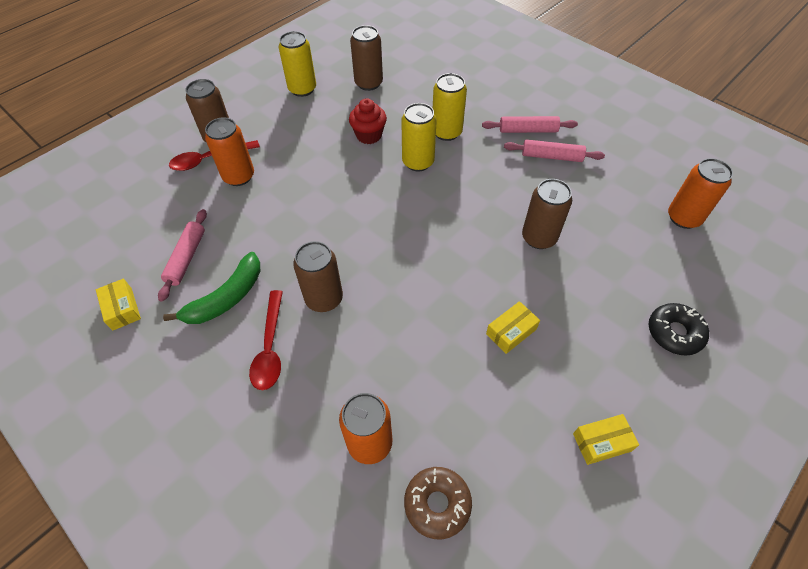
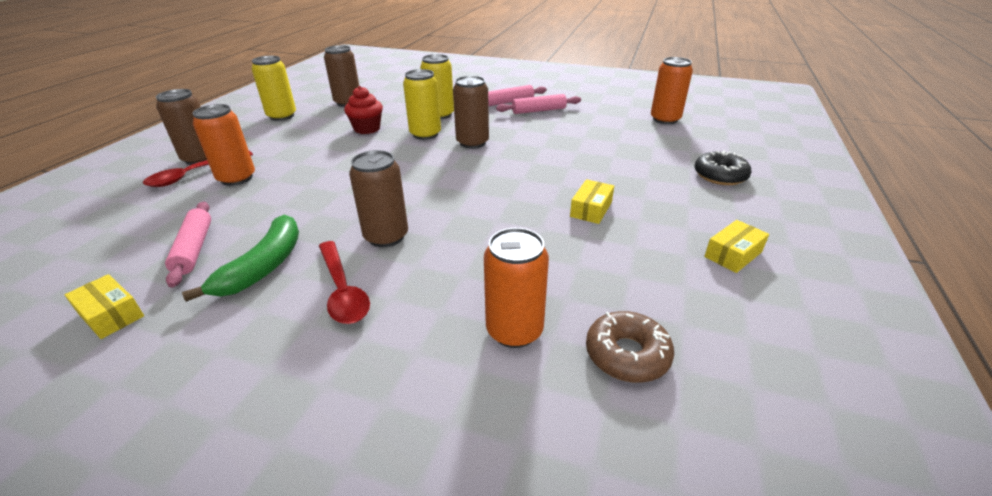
camera: 25 degrees left, 20 degrees down
(539, 238) = (566, 152): brown can -> brown can (472, 143)

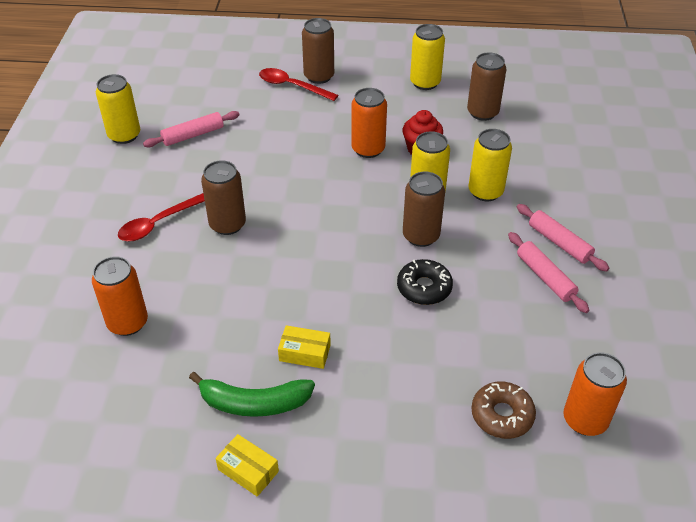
camera: 75 degrees right, 10 degrees up
(111, 314) = (124, 135): yellow box -> yellow can
(237, 178) = (293, 110): orange can -> orange can (368, 149)
(264, 266) = (179, 175): green banana -> green banana (254, 403)
(627, 354) = (109, 389): brown donut -> brown donut (502, 415)
(720, 175) = (420, 475): black donut -> black donut (424, 288)

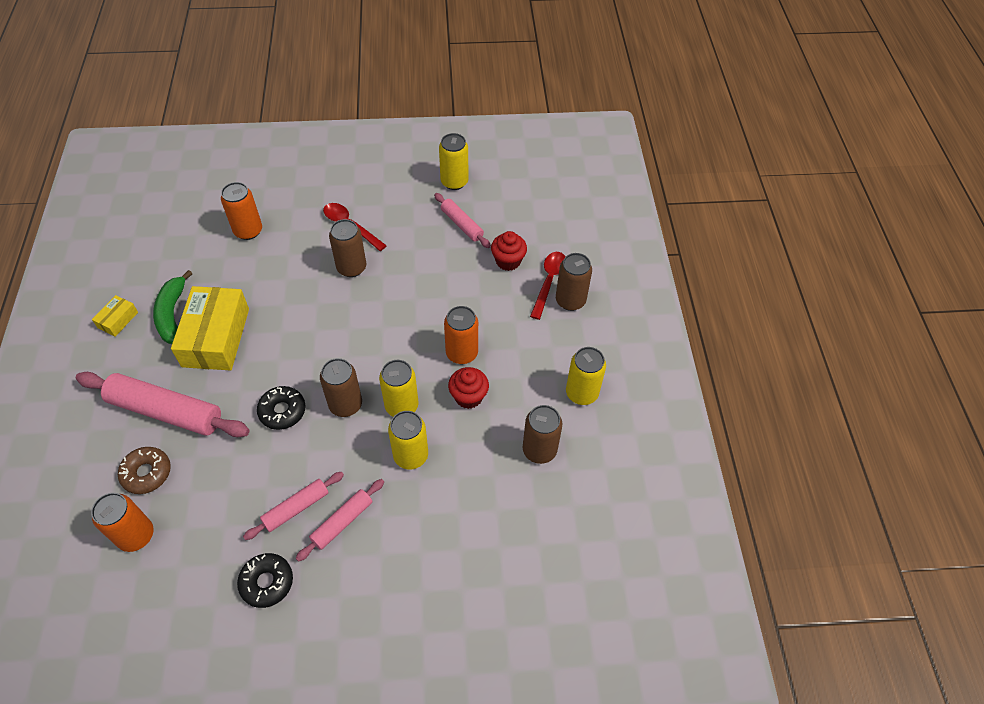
camera: 80 degrees right, 10 degrees up
(257, 108) = (508, 261): none -> red cupcake
(304, 353) = (216, 337): yellow box -> yellow box, size x2.18
(412, 400) = (166, 411): none -> pink rolling pin
(628, 300) = (267, 582): none -> black donut

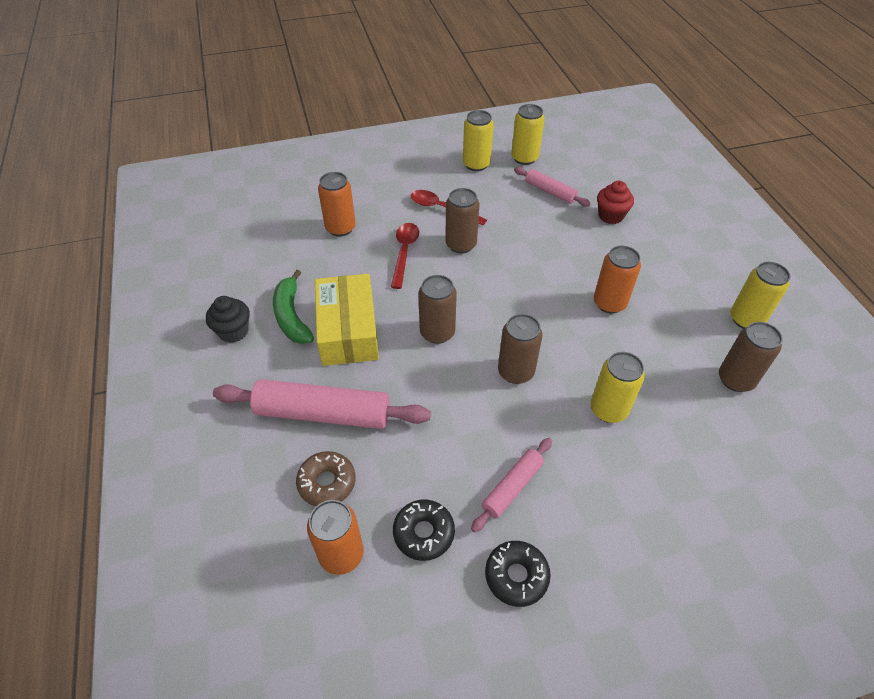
camera: 10 degrees left, 5 degrees down
(118, 320) = (233, 331): yellow box -> black cupcake
(282, 411) = (451, 390): black donut -> black donut (424, 533)
(342, 522) = (570, 492): pink rolling pin -> none
(401, 406) = (574, 363): yellow can -> yellow can (476, 164)
(468, 397) = (637, 342): red cupcake -> none
(549, 282) = (659, 227): red spoon -> red spoon (404, 252)
(570, 301) = (688, 240): brown can -> brown can (437, 333)

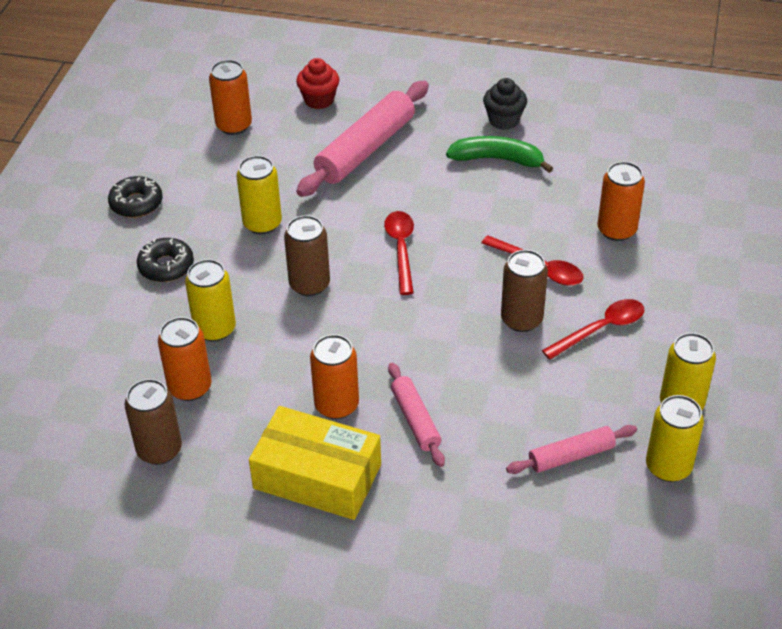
camera: 120 degrees right, 5 degrees down
(327, 483) = (297, 134): brown donut -> none
(348, 330) = (450, 190): yellow box -> yellow box (317, 476)
(424, 533) = (211, 169): black donut -> black donut (166, 266)
(437, 333) = (401, 249): brown can -> red spoon
(512, 487) = (202, 231): pink rolling pin -> pink rolling pin (415, 420)
(610, 216) = (480, 496): red cupcake -> red cupcake (319, 100)
(672, 393) = (190, 387): none -> orange can
(746, 319) = (217, 519): yellow can -> yellow can (262, 223)

